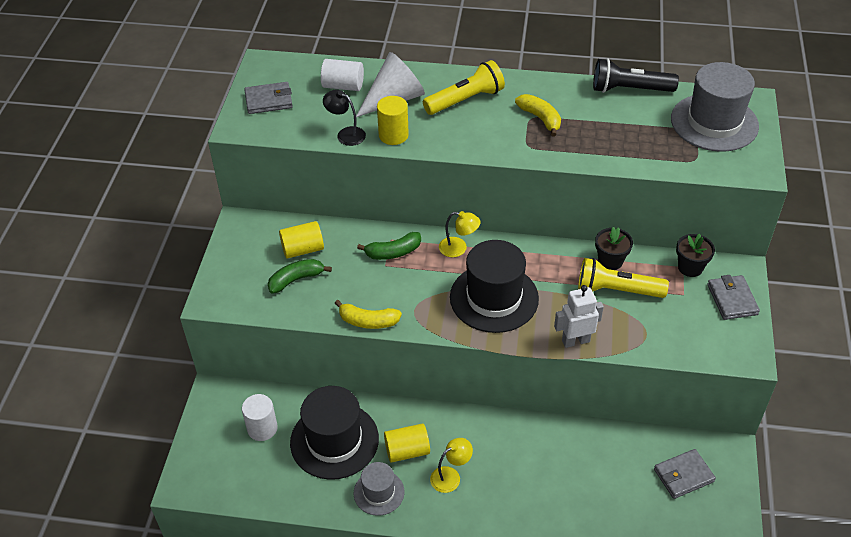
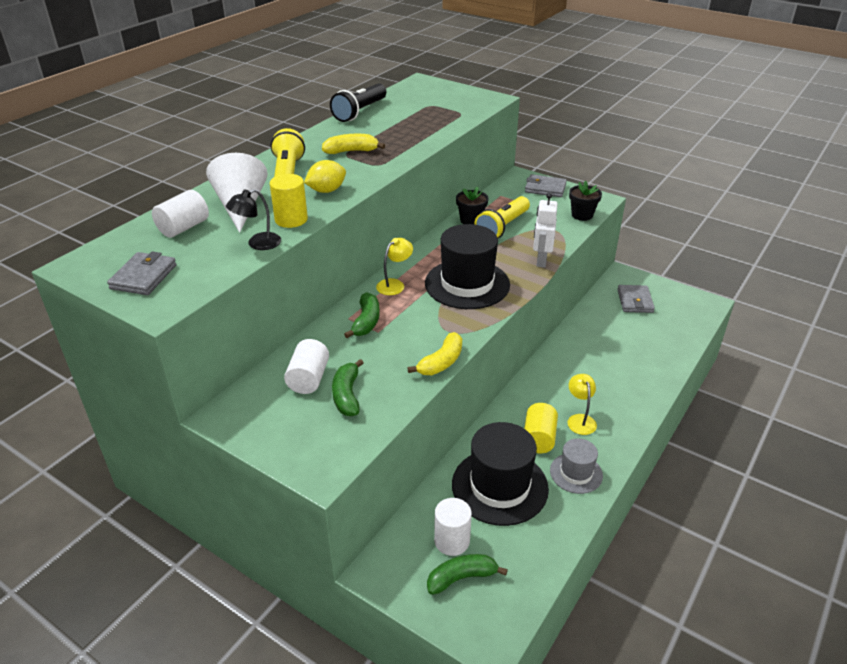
camera: 65 degrees left, 10 degrees down
(230, 447) = (461, 578): none -> green banana
(303, 249) = (308, 379): yellow cylinder -> white cylinder
(455, 134) = (326, 190): none -> yellow lemon
(690, 267) = (503, 193): black flower pot -> black flower pot (582, 215)
(714, 122) = (430, 97): grey hat -> none

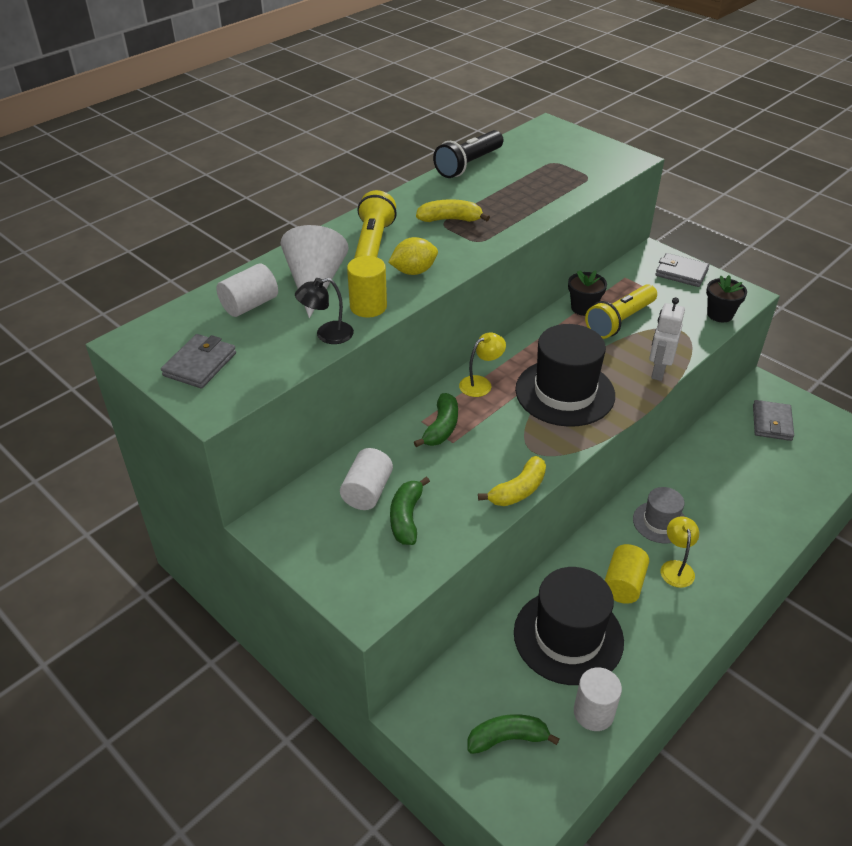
camera: 10 degrees right, 5 degrees up
(452, 541) = (503, 693): white cylinder -> white cylinder (593, 713)
(576, 473) = (659, 633): grey hat -> grey hat (660, 522)

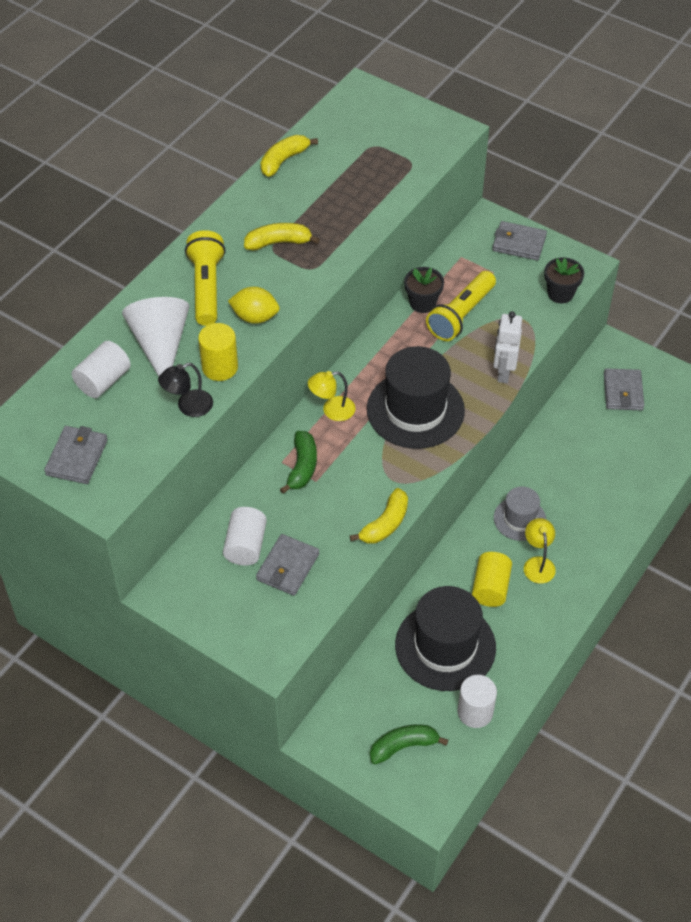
camera: 10 degrees left, 10 degrees up
(406, 518) = (287, 567): green banana -> grey wallet
(413, 271) = (255, 317): yellow lemon -> yellow lemon turned 45 degrees clockwise
(468, 165) = (284, 160): black flashlight -> yellow banana
(481, 383) = (332, 410): yellow lamp -> yellow lamp turned 150 degrees counterclockwise

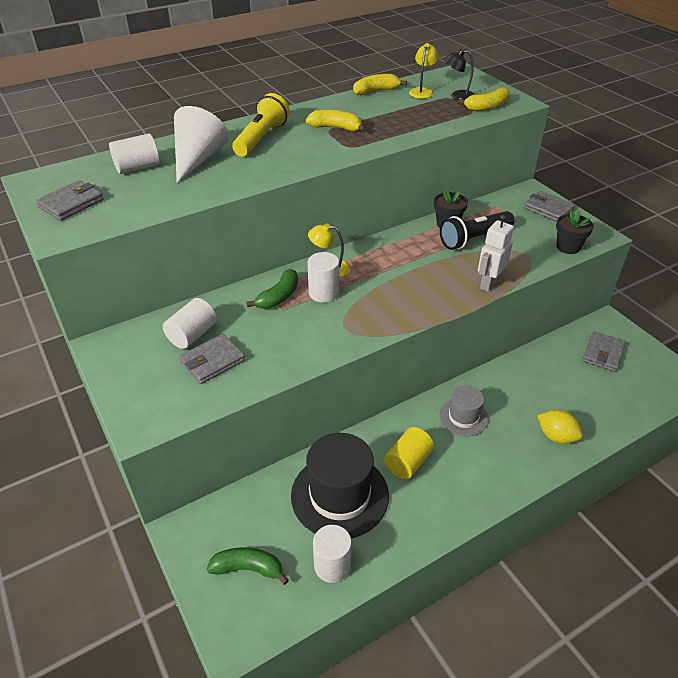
camera: 25 degrees right, 10 degrees down
(188, 407) = (182, 197): black lamp -> black lamp (457, 96)
(220, 367) = (228, 182): yellow cylinder -> none
(255, 317) = (282, 161): yellow lemon -> yellow lemon (556, 436)
(345, 445) = (324, 293): none -> white cylinder
(385, 524) = (316, 357): yellow banana -> yellow banana (487, 107)
(415, 410) = (397, 287): black hat -> none
(461, 315) = (474, 239): yellow flashlight -> black flashlight
(538, 564) = (461, 458): yellow lamp -> yellow lamp (422, 91)

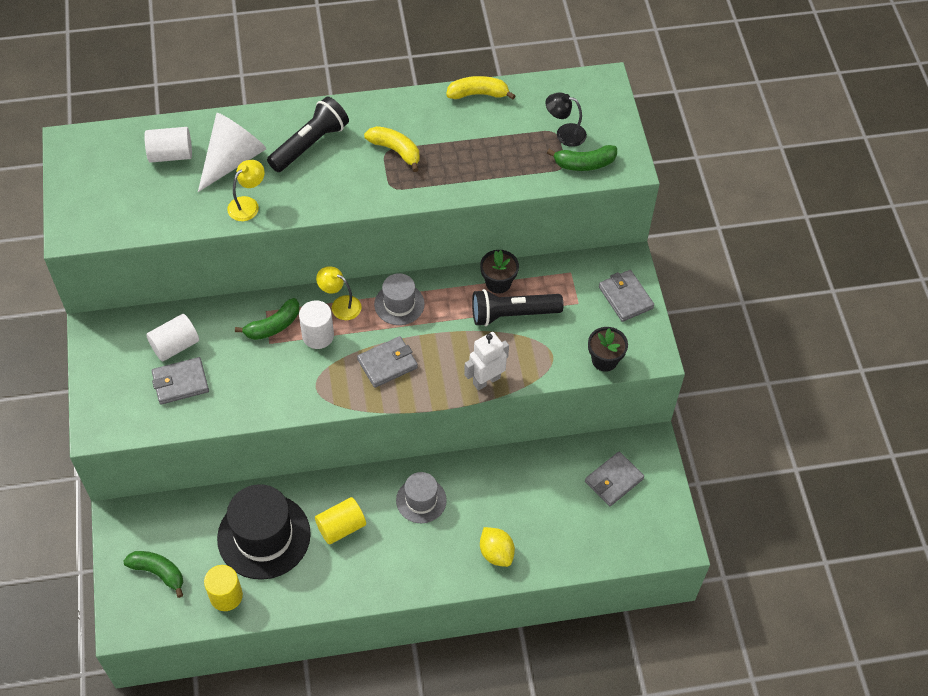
camera: 20 degrees right, 15 degrees up
(71, 203) = (94, 191): grey wallet -> grey wallet (387, 364)
(261, 138) = (310, 144): yellow flashlight -> black flashlight
(332, 565) = (226, 596): white cylinder -> yellow cylinder
(379, 255) = (399, 304): none -> grey hat
(422, 91) = (531, 110): yellow lamp -> yellow lamp (248, 204)
(487, 107) = (584, 163): yellow banana -> green banana

